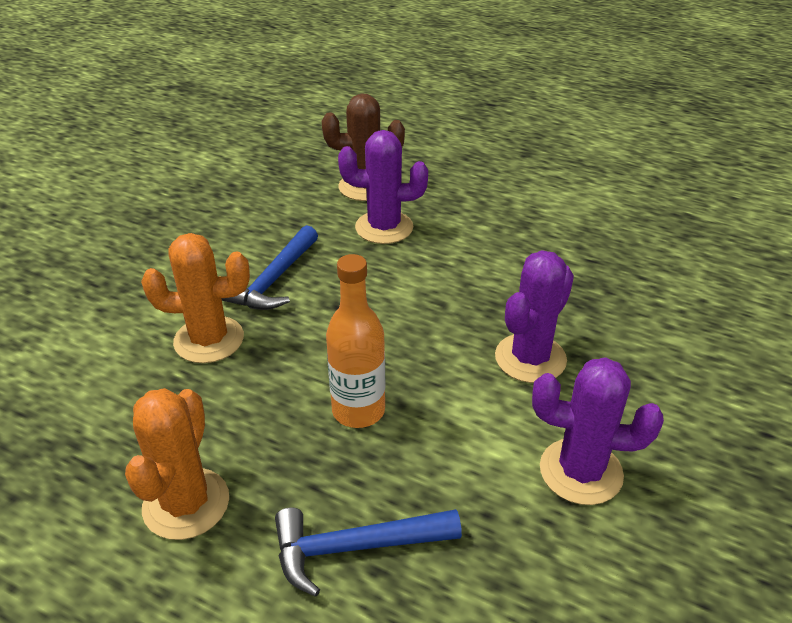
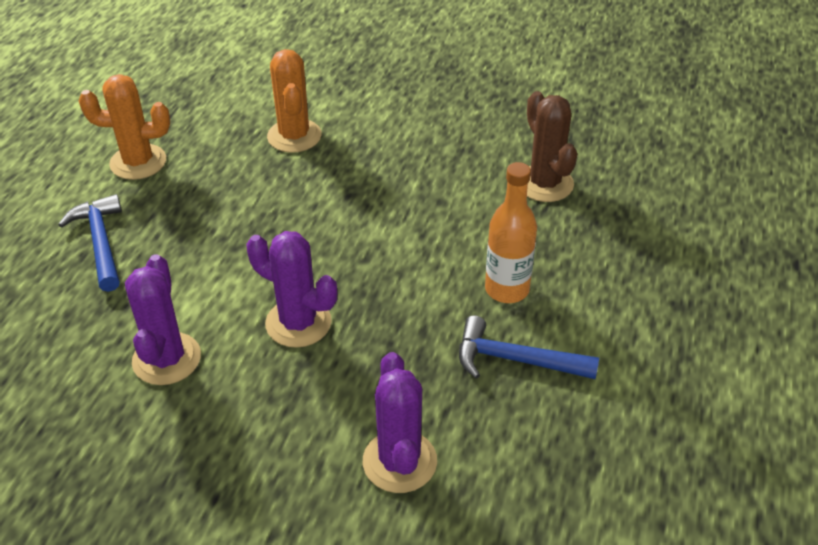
camera: 80 degrees right, 5 degrees up
(274, 280) = (375, 153): blue hammer -> blue hammer (516, 360)
(358, 410) = (225, 225): orange bottle -> orange bottle (507, 289)
(384, 227) = (475, 206): purple cactus -> purple cactus (399, 461)

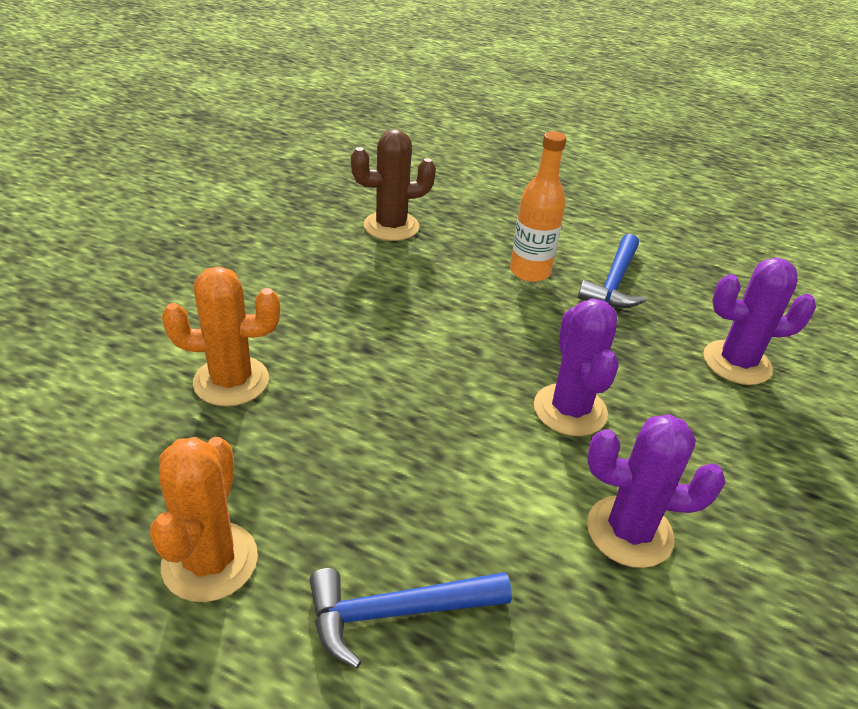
camera: 85 degrees left, 5 degrees down
(298, 323) = (570, 410): purple cactus -> purple cactus turned 45 degrees counterclockwise

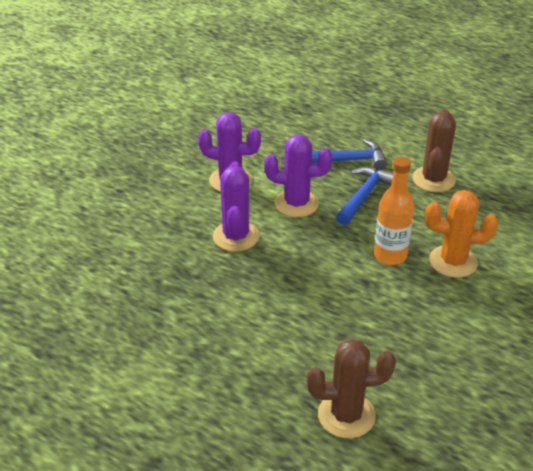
camera: 170 degrees left, 0 degrees up
(210, 561) = (433, 179): orange cactus -> brown cactus
(530, 272) = (221, 351): orange bottle -> orange bottle (390, 255)
(614, 282) = (149, 337): blue hammer -> blue hammer (364, 196)
(736, 363) = (99, 263): purple cactus -> purple cactus (296, 203)

